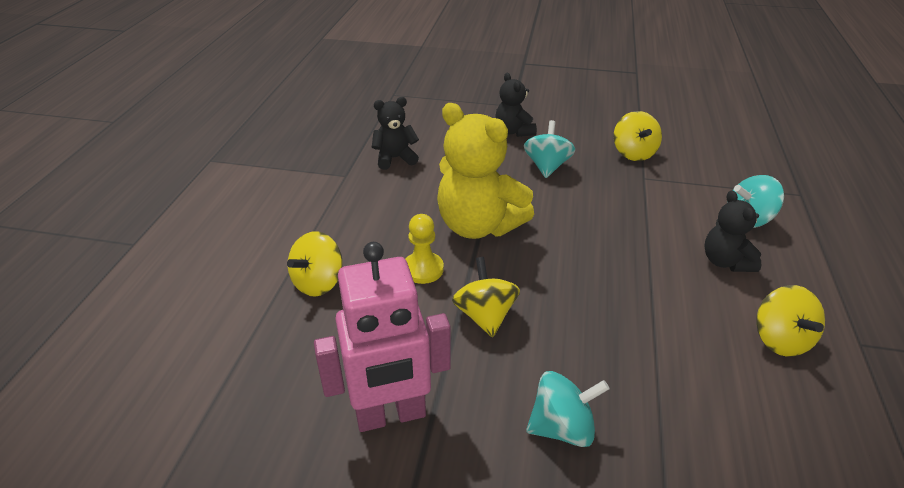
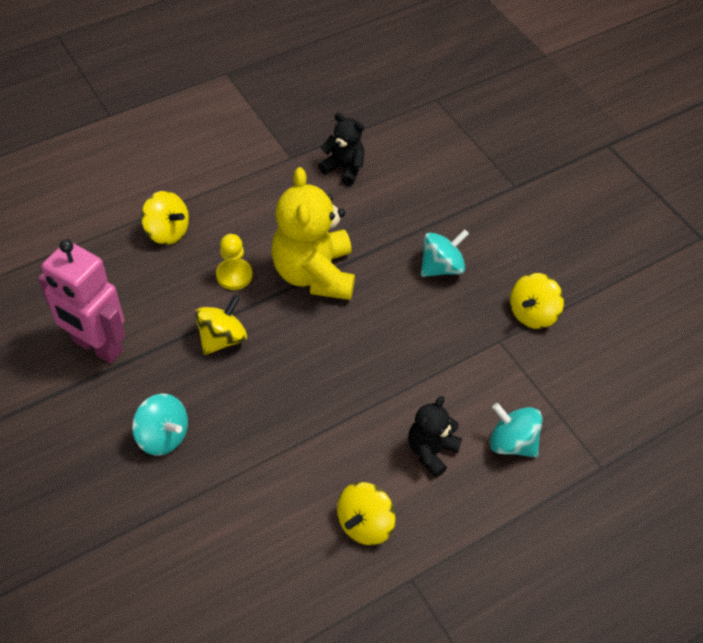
camera: 45 degrees right, 15 degrees up
(318, 282) = (167, 231): yellow spinning top -> yellow spinning top turned 135 degrees counterclockwise
(513, 131) = (471, 213): black teddy bear -> none

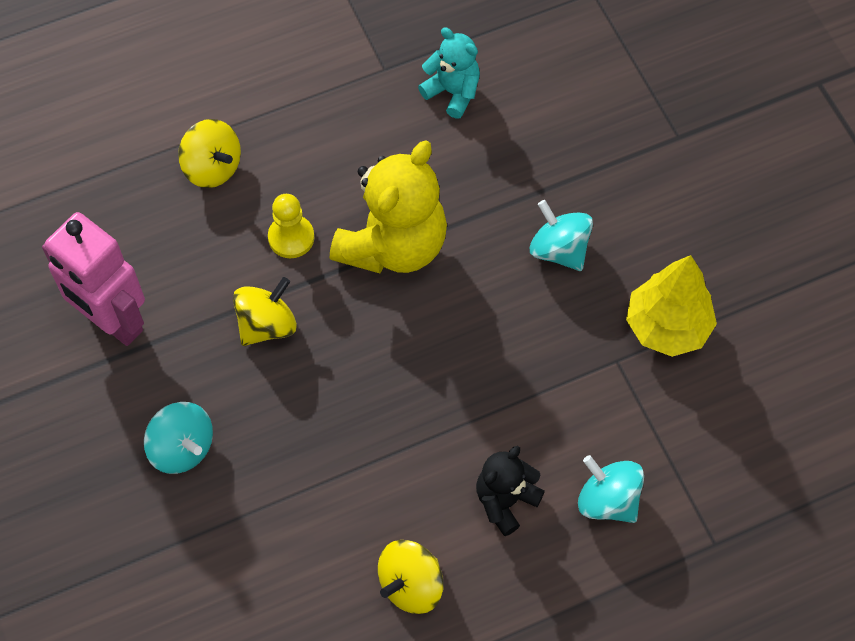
camera: 10 degrees right, 10 degrees up
(314, 274) = (393, 245): yellow teddy bear -> yellow teddy bear turned 150 degrees counterclockwise
(344, 168) = (452, 92): black teddy bear -> turquoise teddy bear
(441, 267) = (559, 249): turquoise spinning top -> turquoise spinning top turned 105 degrees counterclockwise
(532, 313) = (667, 327): yellow spinning top -> yellow tree

